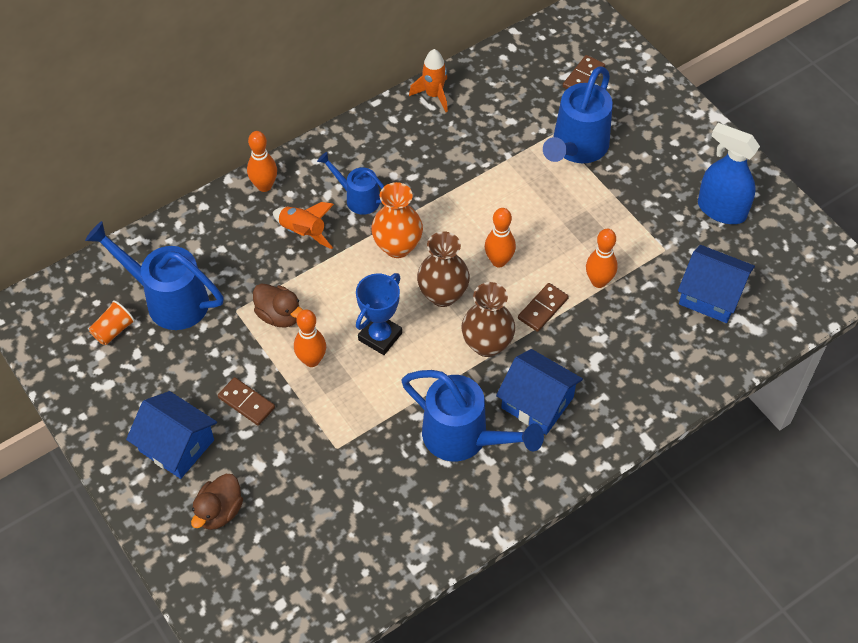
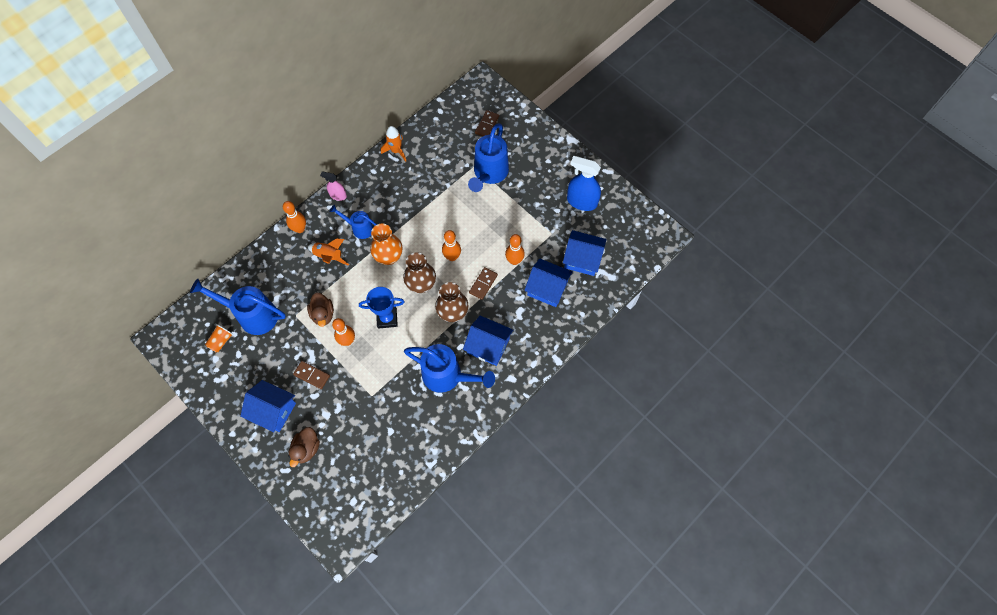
camera: 10 degrees left, 10 degrees up
(279, 315) = (323, 314): brown duck -> brown duck turned 45 degrees clockwise
(332, 146) = (338, 195): none -> pink spray bottle
(380, 336) = (387, 318): blue trophy -> blue trophy turned 60 degrees clockwise
(646, 331) = (547, 288): none -> blue house

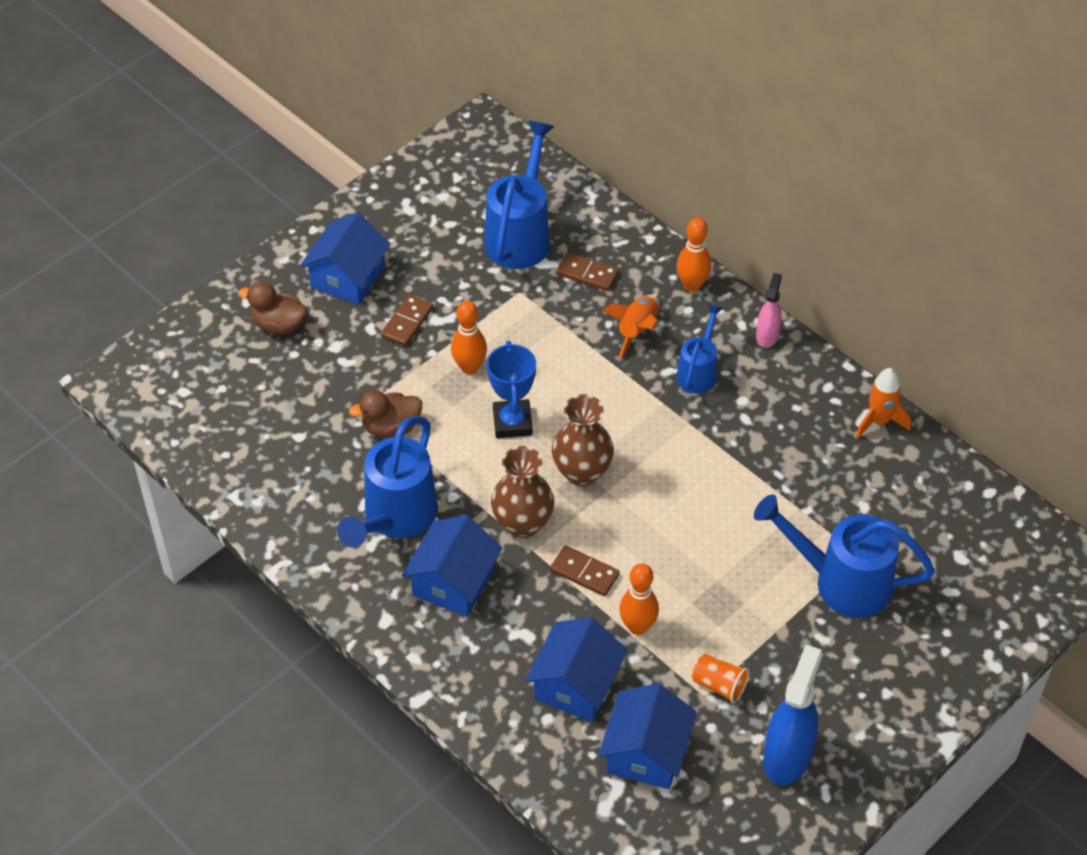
camera: 90 degrees right, 15 degrees down
(221, 341) = (473, 200): orange cup -> orange cup (719, 685)
(323, 314) = (521, 330): brown duck -> brown duck (391, 427)
(389, 257) = (639, 419): orange vase -> none
(452, 257) = (643, 520): orange bowling pin -> none
(487, 125) = (965, 577): brown domino -> brown domino (587, 273)

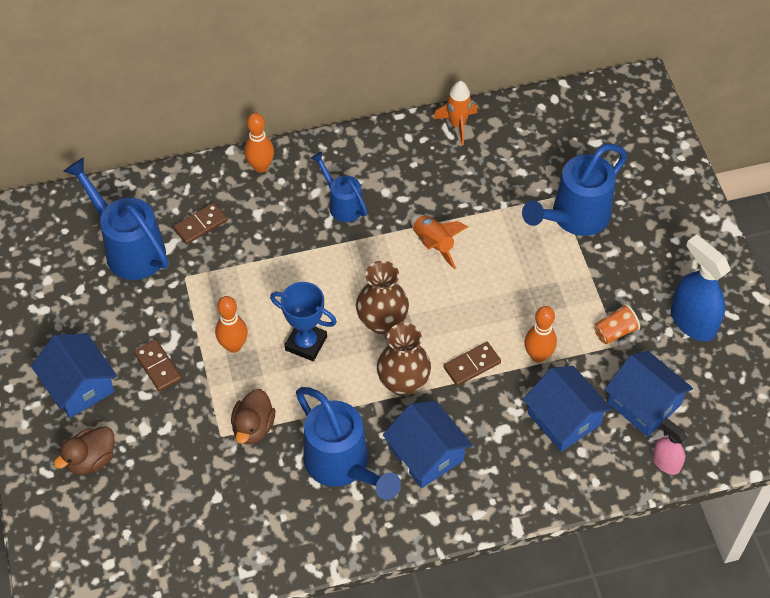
camera: 60 degrees left, 5 degrees up
(637, 330) = (277, 221): orange rocket -> orange rocket (433, 244)
(767, 335) = (339, 147): pink spray bottle -> pink spray bottle (666, 462)

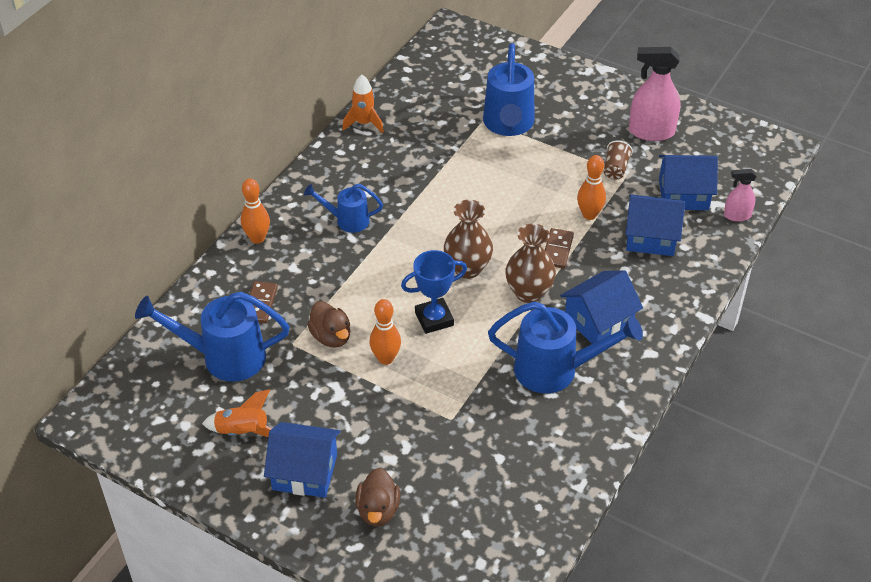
camera: 45 degrees left, 10 degrees down
(157, 366) = (348, 413): brown domino -> none
(253, 427) = (466, 396): brown duck -> brown duck (331, 337)
(426, 454) = (598, 321): blue house -> blue house turned 45 degrees counterclockwise
(433, 244) = (441, 201): orange rocket -> orange rocket (243, 432)
(615, 332) = (615, 169): orange cup -> brown cup
(692, 322) = (651, 132): blue spray bottle -> pink spray bottle

